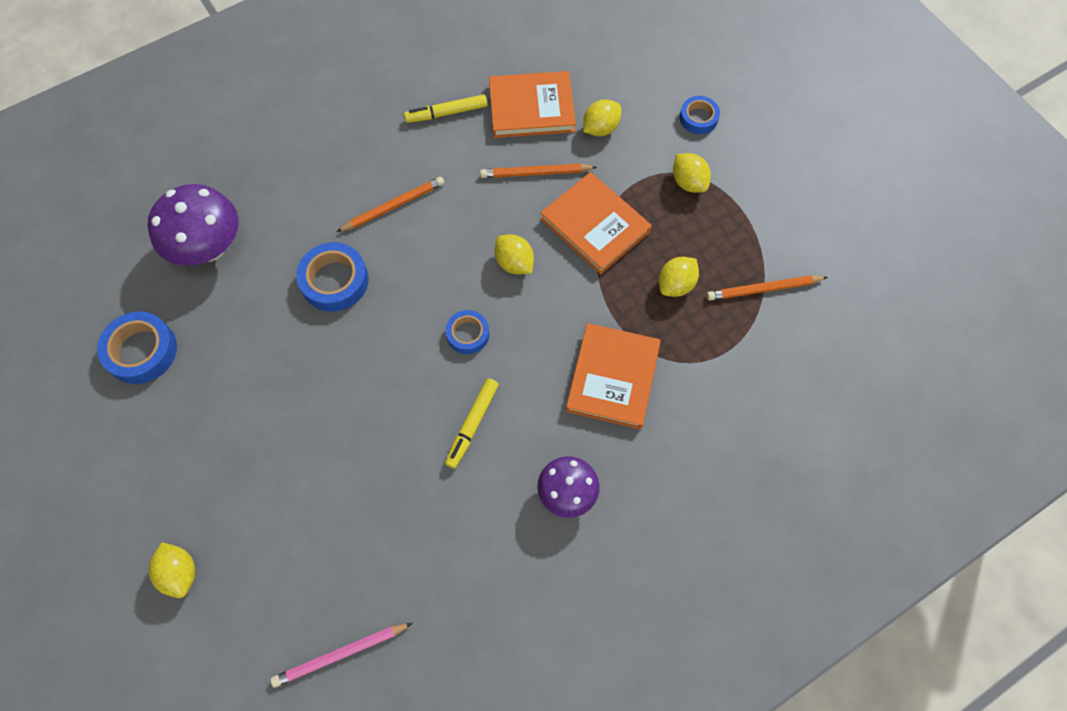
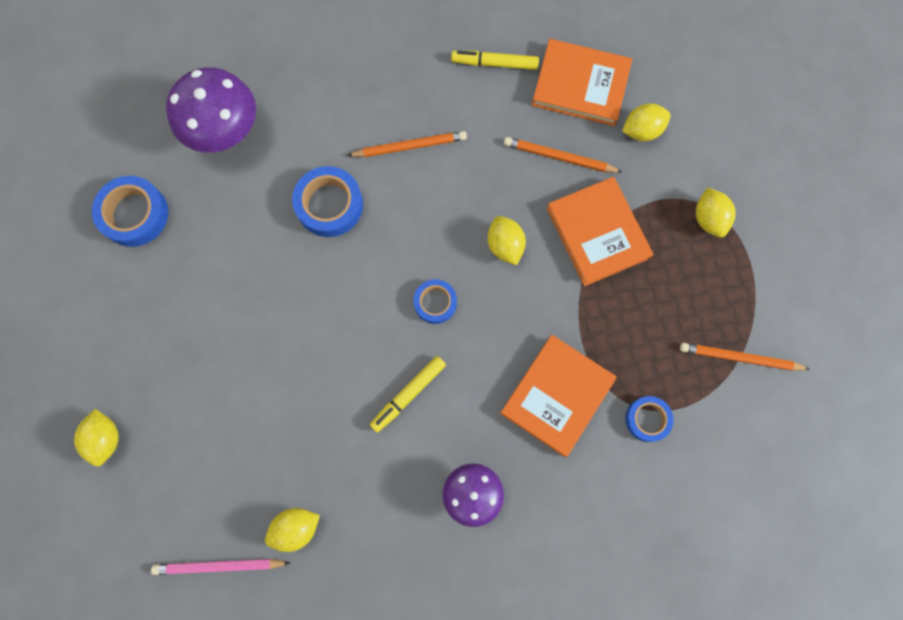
camera: 20 degrees right, 10 degrees up
(676, 285) = (654, 323): yellow lemon -> yellow lemon (296, 528)
(698, 118) = (746, 152): blue tape -> blue tape (647, 419)

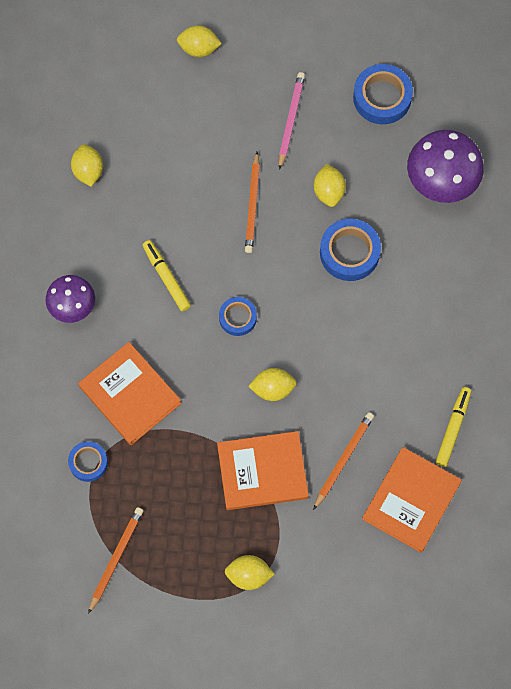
camera: 105 degrees right, 5 degrees down
(219, 565) = (78, 112): pink pencil -> pink pencil (291, 120)
(409, 146) = (388, 332): orange pencil -> orange pencil (252, 205)
(642, 130) = (351, 543): yellow lemon -> yellow lemon (329, 191)

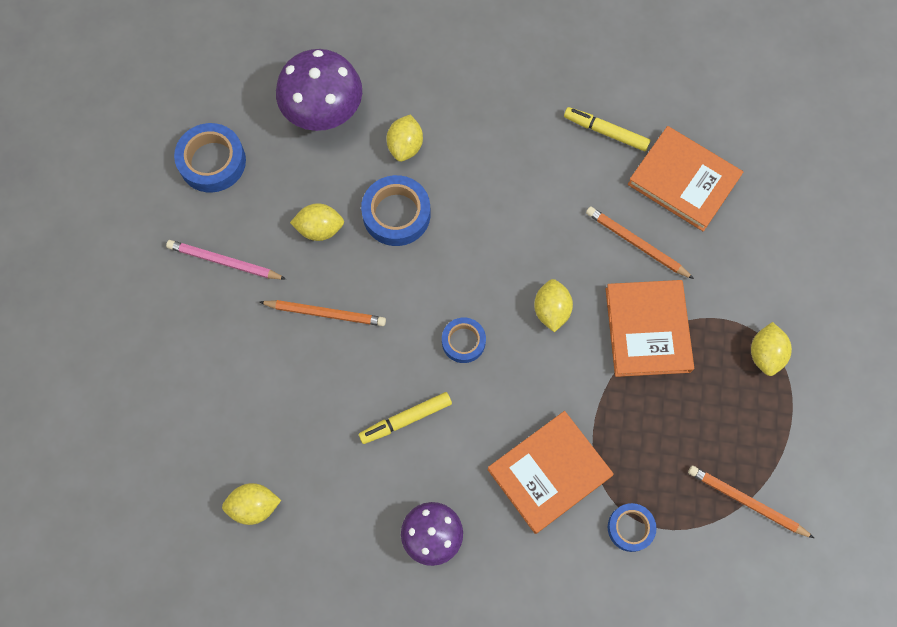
camera: 85 degrees left, 0 degrees up
(199, 48) = (111, 359): yellow lemon -> yellow lemon (405, 146)

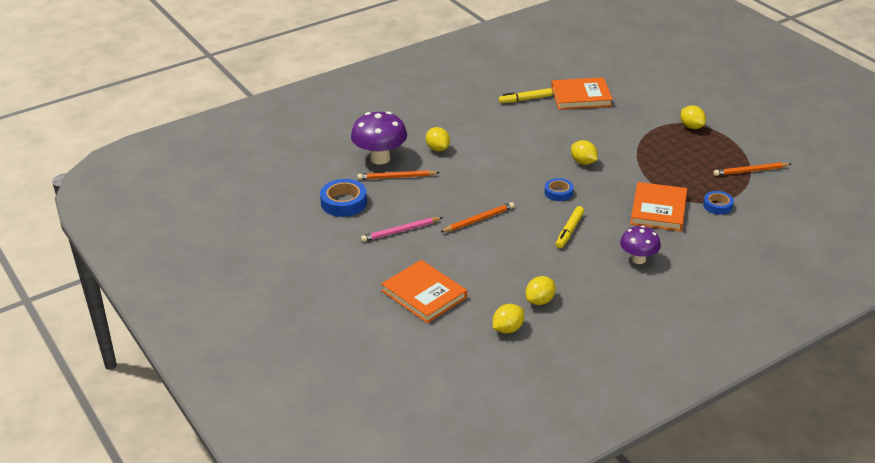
camera: 40 degrees left, 35 degrees down
(320, 229) = (434, 195): yellow lemon -> yellow lemon (507, 329)
(396, 214) = (465, 171): blue tape -> none
(636, 244) = (589, 124): orange pencil -> orange pencil (396, 177)
(647, 330) = (633, 145): orange book -> orange book (424, 294)

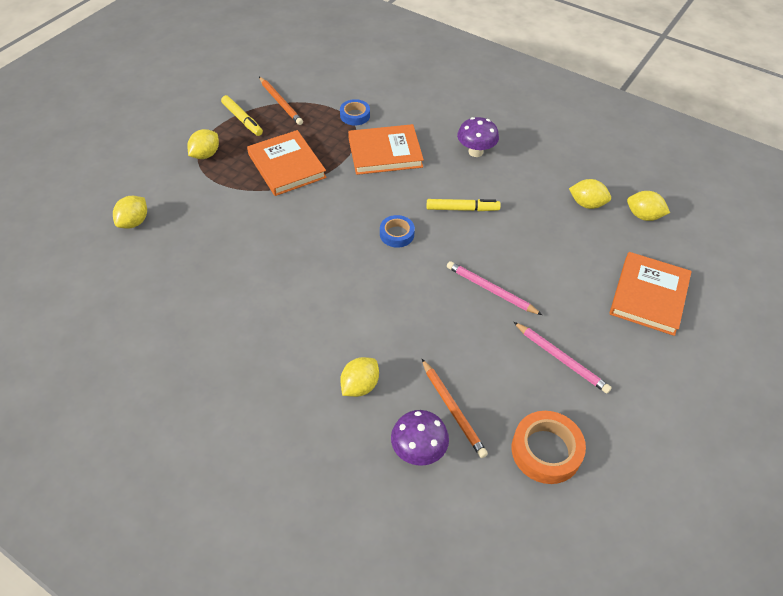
camera: 115 degrees left, 15 degrees up
(344, 202) = (546, 451): blue tape -> orange tape
(380, 158) = (418, 450): purple mushroom -> purple mushroom, size x0.64
(478, 220) = (491, 290): orange pencil -> pink pencil
(525, 99) = (186, 324): yellow marker -> yellow marker (242, 119)
(581, 96) = (161, 265): orange book -> orange book (286, 166)
(583, 162) = (322, 228): yellow lemon -> yellow lemon (134, 222)

